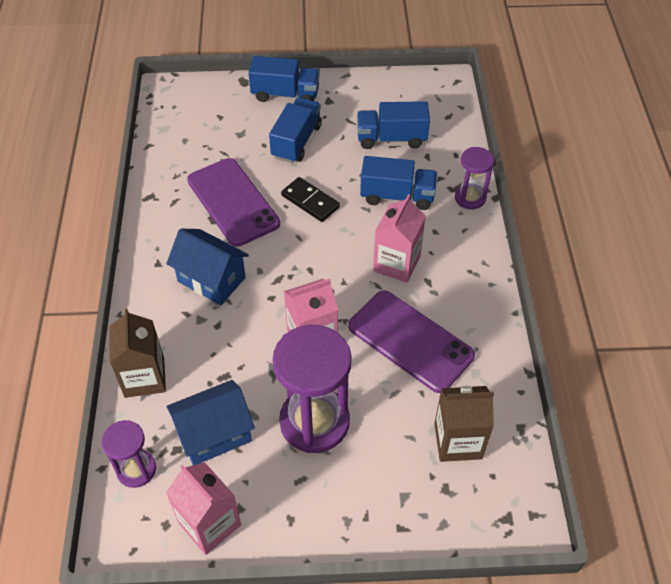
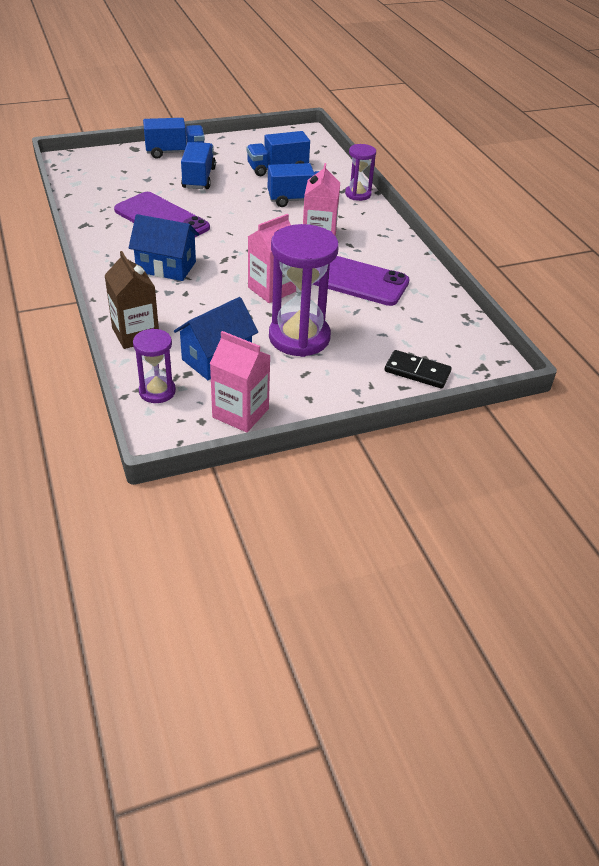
camera: 20 degrees left, 10 degrees down
(310, 201) = (228, 211): black domino -> black domino (417, 372)
(458, 441) = (421, 330): brown carton -> none

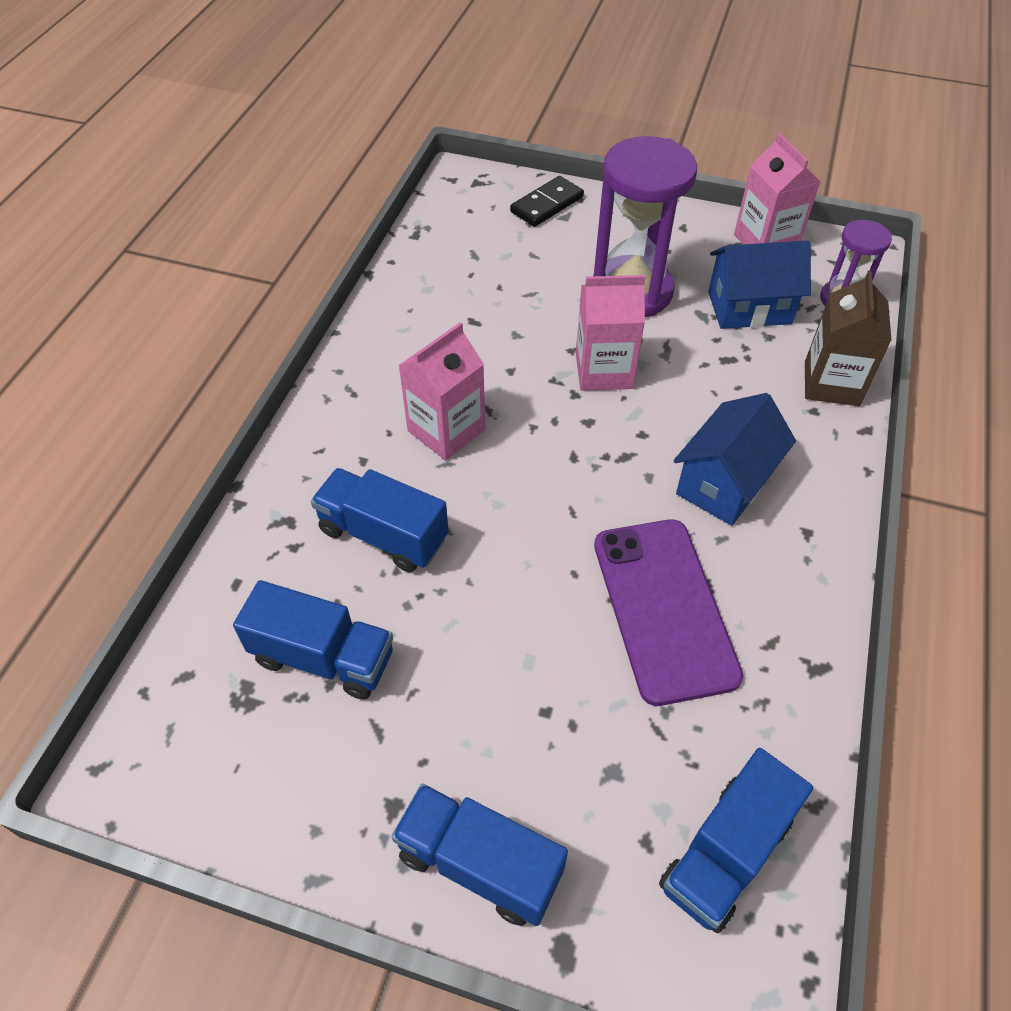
camera: 140 degrees left, 10 degrees up
(166, 267) = (724, 483): blue house -> blue house turned 75 degrees clockwise
(199, 178) = (505, 711): blue truck -> blue truck (725, 853)
(353, 279) = (482, 336): purple phone -> none
(358, 194) = (273, 497): purple hourglass -> none
(417, 372) = (547, 205): black domino -> black domino turned 75 degrees clockwise

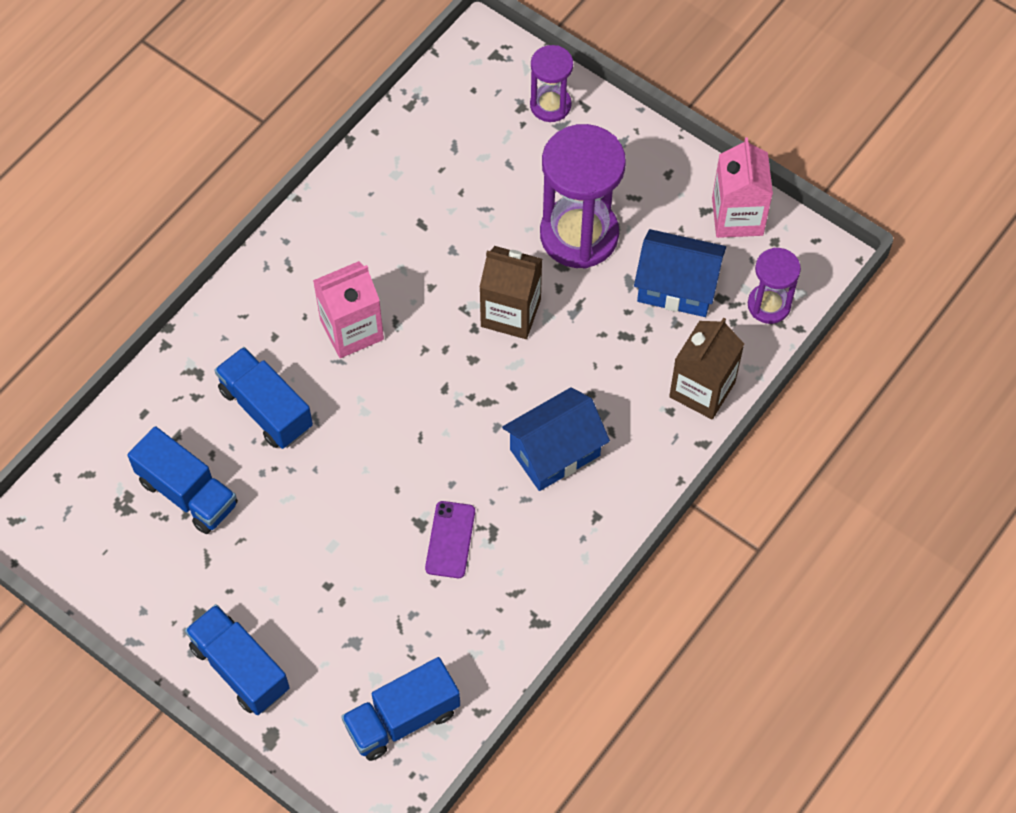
camera: 20 degrees right, 10 degrees up
(547, 205) = (550, 105): black domino -> purple hourglass
(604, 371) = (510, 313): pink carton -> brown carton
(664, 608) = (450, 540): purple phone -> purple phone, size x0.50

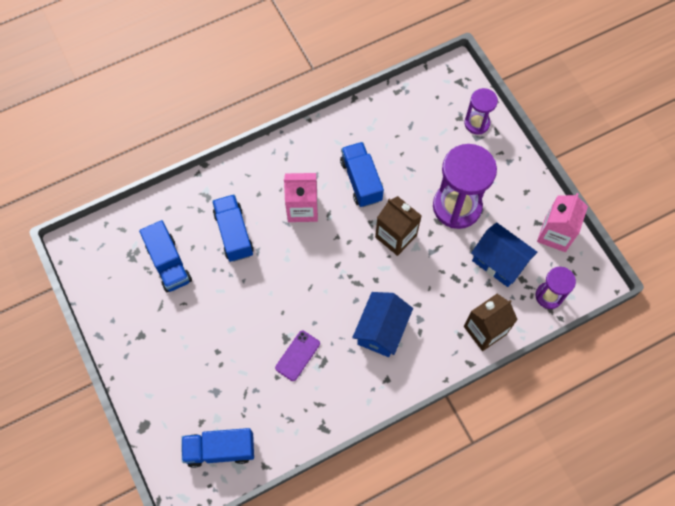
camera: 25 degrees right, 5 degrees up
(240, 668) = (147, 378): blue truck -> blue truck (361, 181)
(555, 452) = (381, 330): blue house -> blue house turned 60 degrees counterclockwise

